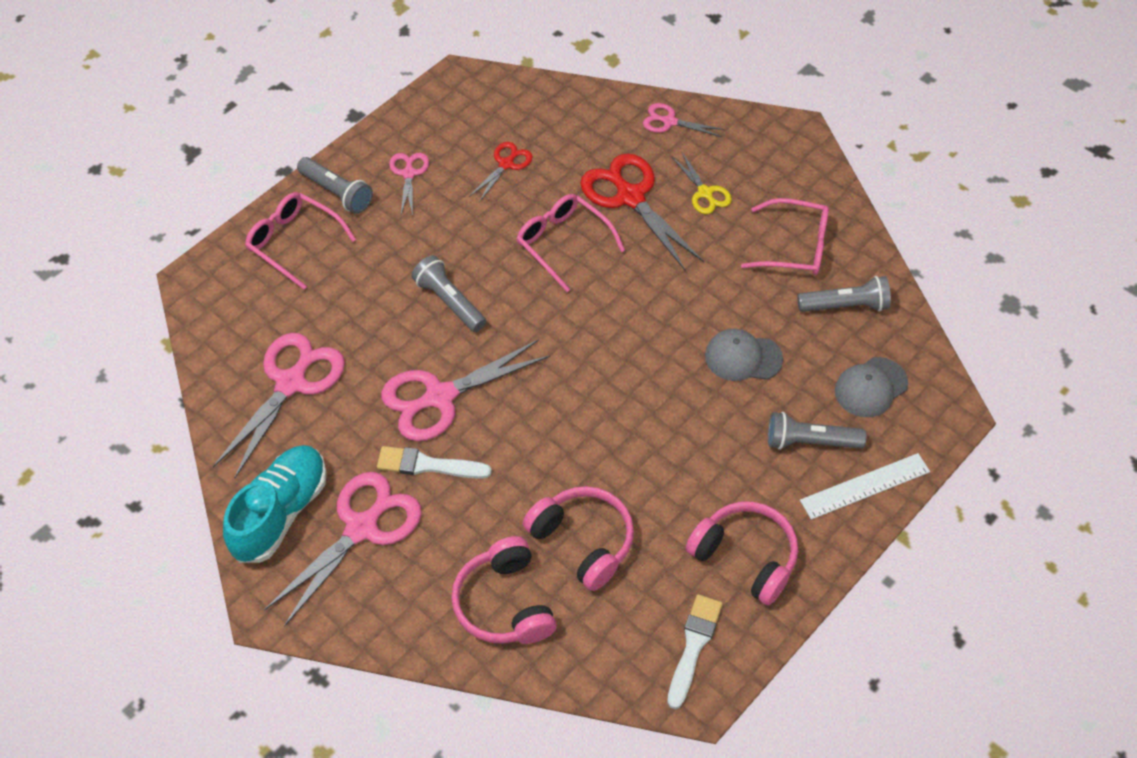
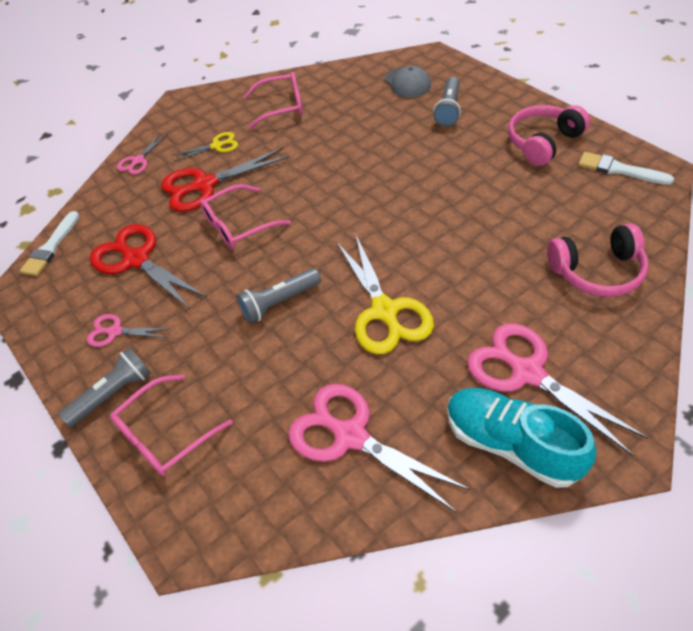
camera: 75 degrees left, 5 degrees down
(428, 465) = (458, 321): white brush -> white brush (51, 247)
(439, 397) = (385, 311): pink scissors -> yellow scissors
(506, 164) = (136, 259): red scissors -> red scissors, size x1.88
(583, 541) = (534, 223): pink headphones -> none
(743, 357) = (373, 135): grey cap -> none
(795, 247) = (282, 107): pink glasses -> pink glasses turned 60 degrees clockwise
(845, 306) = (339, 89): grey flashlight -> none
(865, 486) = (485, 90): white ruler -> none

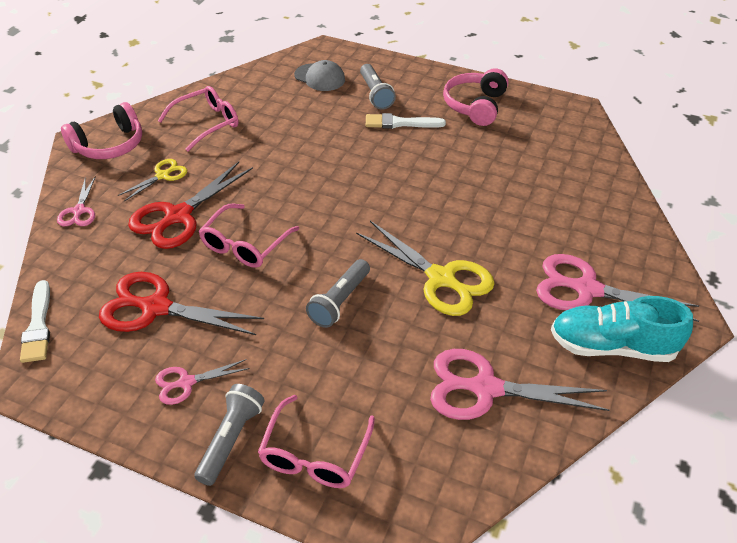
camera: 35 degrees left, 5 degrees down
(597, 272) = (585, 197): pink headphones -> pink headphones (109, 145)
(619, 170) = (548, 115): white brush -> white brush (400, 123)

